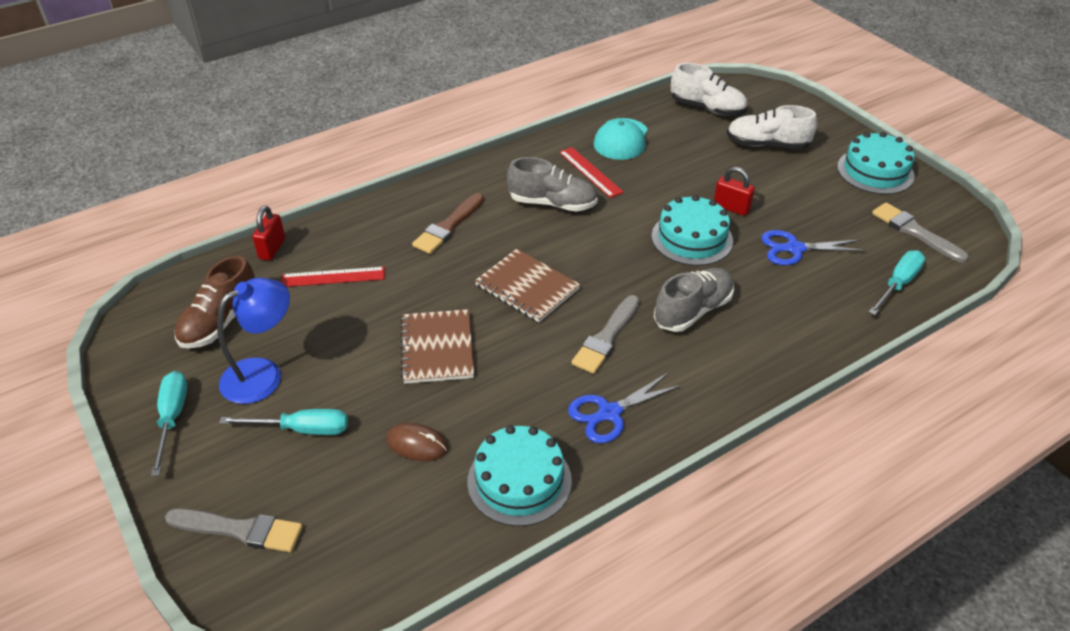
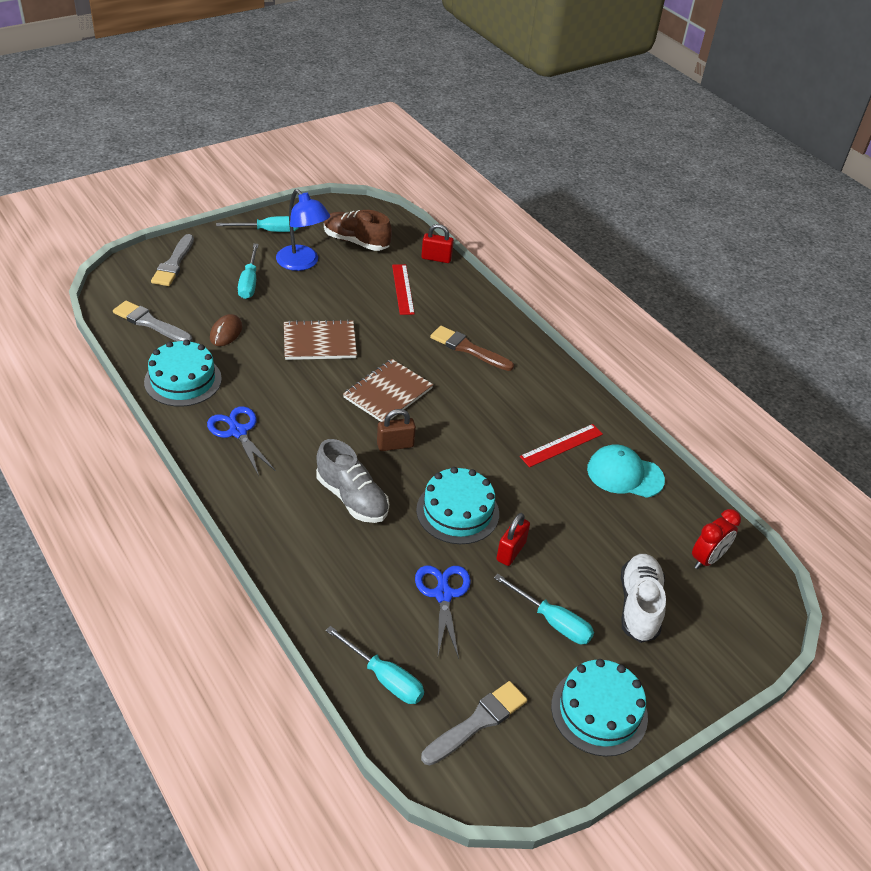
camera: 85 degrees right, 0 degrees up
(552, 203) = (506, 415): grey shoe -> none
(606, 337) = (322, 437): grey brush -> grey brush (150, 323)
(609, 280) = (395, 445): none -> brown padlock
(707, 108) = (707, 559): white shoe -> red clock
(799, 188) = (552, 621): none -> turquoise screwdriver

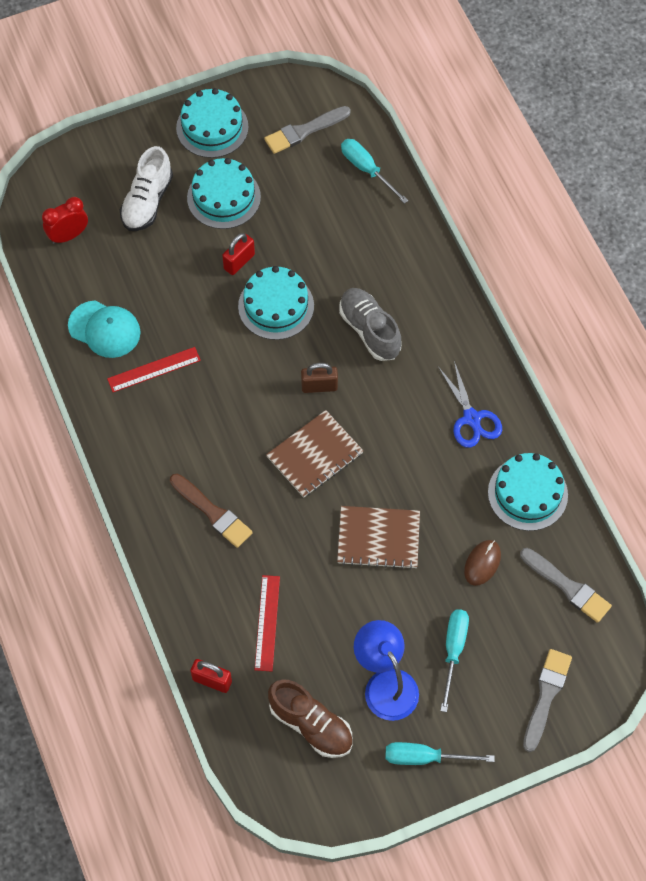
camera: 165 degrees left, 20 degrees up
(443, 594) = (307, 229): blue scissors -> none
(552, 621) = (224, 197): turquoise screwdriver -> turquoise cake

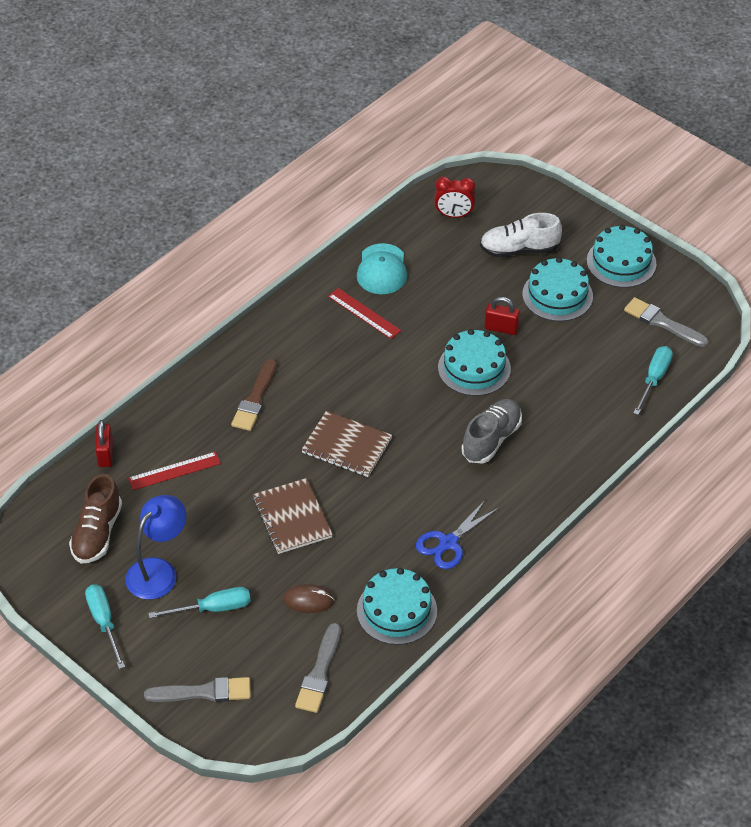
camera: 65 degrees right, 15 degrees down
(68, 235) = (454, 215): red clock -> red clock turned 150 degrees clockwise
(319, 386) = (414, 425): brown padlock -> none

